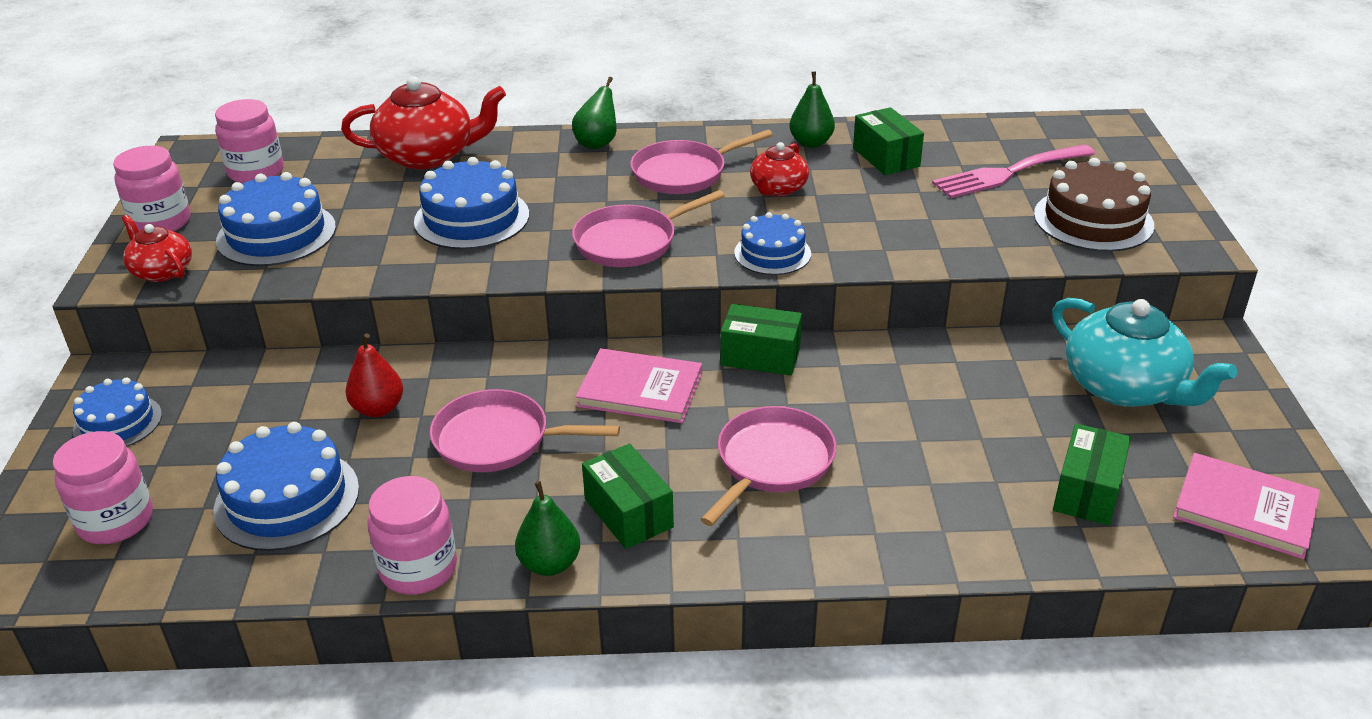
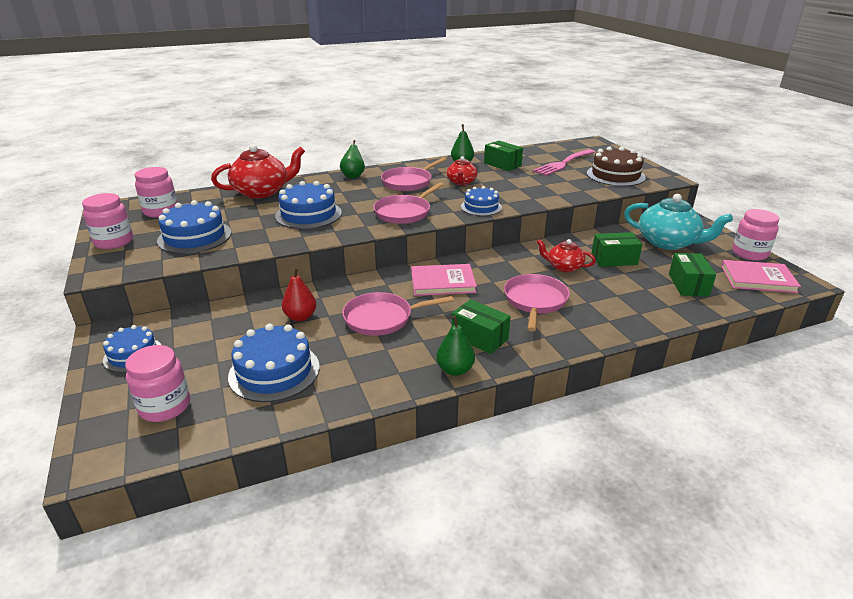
camera: 20 degrees left, 5 degrees down
(162, 271) = (130, 264): red teapot -> red teapot (564, 267)
(418, 569) = (381, 389): pink jar -> pink jar (749, 253)
(760, 356) = (493, 258): green box -> green box (614, 259)

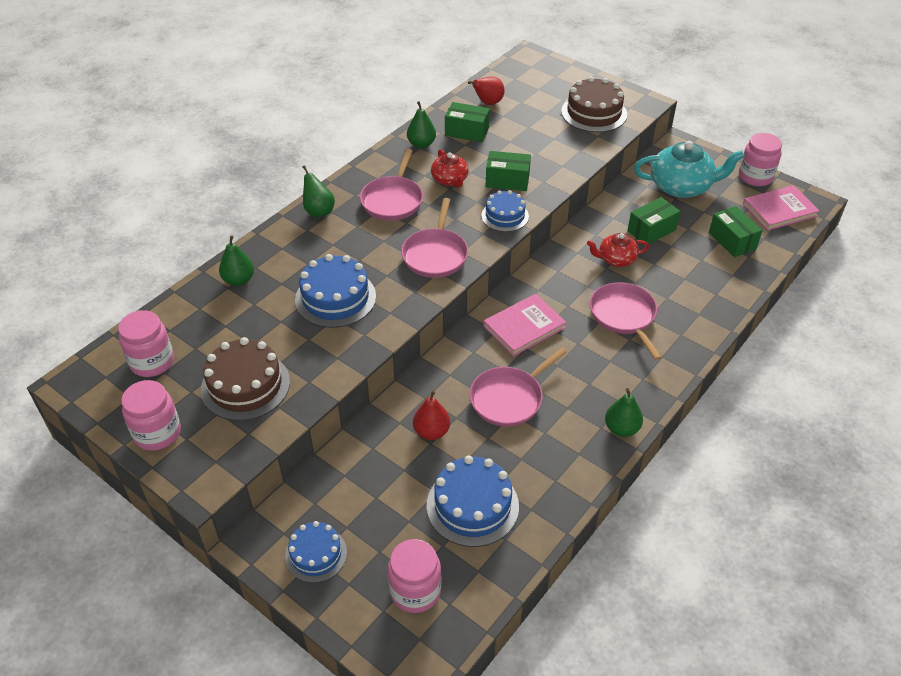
camera: 30 degrees left, 15 degrees up
(194, 237) = (245, 385): blue cake -> brown cake
(262, 192) = (239, 280): red teapot -> green pear
(479, 337) = (612, 382): green box -> green box (507, 181)
(534, 156) = (488, 103): none -> red pear
(563, 163) = (528, 108): pink fork -> none

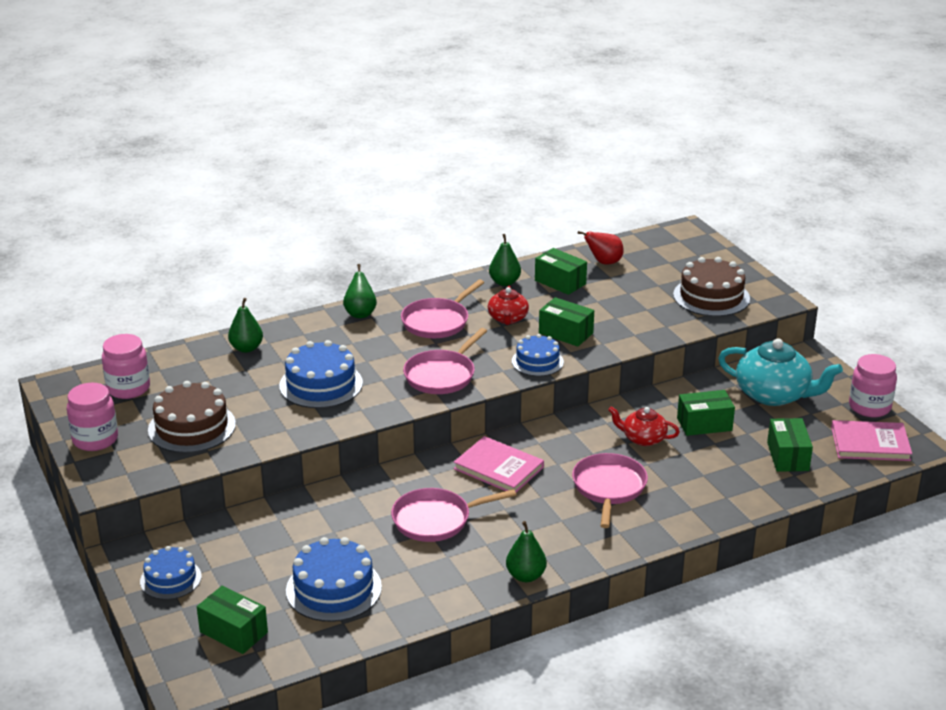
camera: 25 degrees right, 15 degrees down
(415, 591) = (233, 632): pink jar -> green box
(431, 432) = (341, 523): red pear -> none
(524, 327) = (498, 468): pink book -> pink book turned 45 degrees clockwise

